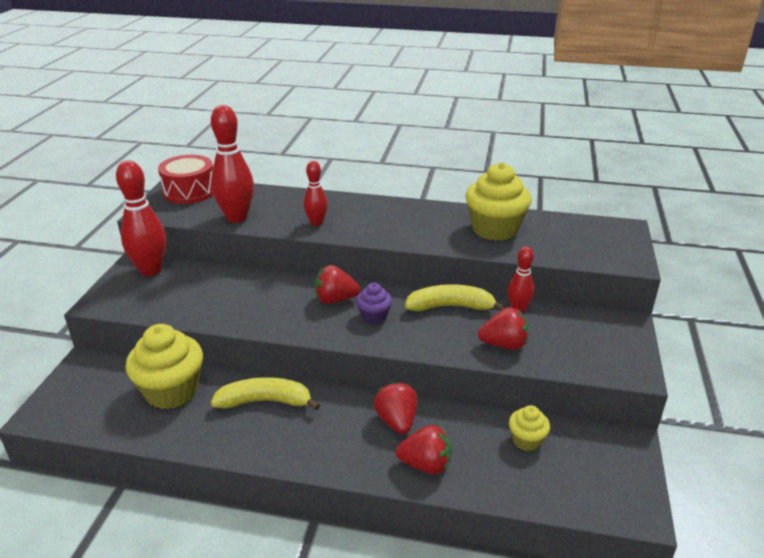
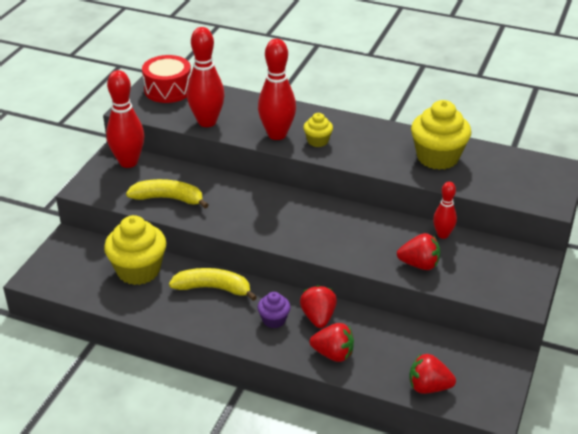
camera: 10 degrees right, 5 degrees up
(316, 223) = (277, 134): red bowling pin -> red bowling pin, size x1.75
(335, 300) = (284, 208): red strawberry -> red strawberry (428, 387)
(374, 316) = (314, 227): purple cupcake -> purple cupcake (274, 320)
(451, 307) = (383, 225): yellow banana -> yellow banana (168, 199)
(526, 440) = (422, 346): yellow cupcake -> yellow cupcake (317, 141)

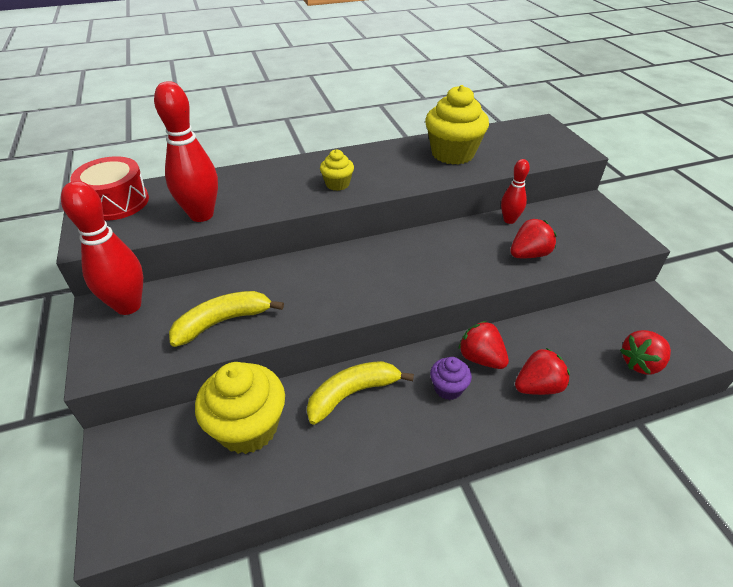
camera: 40 degrees left, 5 degrees up
(277, 134) = (291, 195): red bowling pin -> none

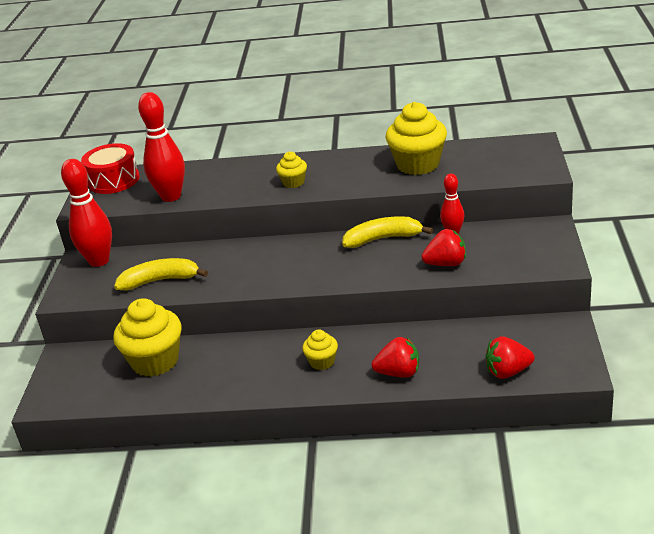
camera: 25 degrees right, 10 degrees down
(352, 393) = (244, 353): yellow banana -> yellow banana (383, 239)
(448, 388) = (322, 362): purple cupcake -> yellow cupcake
(481, 358) = (365, 346): red strawberry -> none

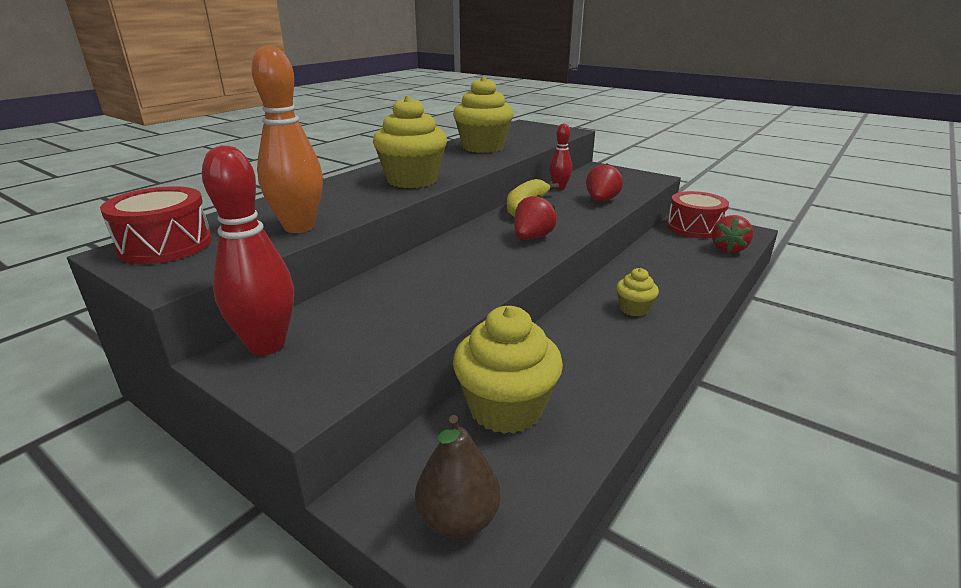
camera: 60 degrees left, 5 degrees down
(66, 384) = (458, 519): none -> brown pear
(160, 280) = (404, 316): yellow banana -> none
(171, 196) = (299, 227): red bowling pin -> orange bowling pin
(293, 182) = (412, 180): yellow cupcake -> yellow cupcake, size x1.96
(398, 373) = (689, 283): red strawberry -> red strawberry (532, 238)
(542, 337) = (694, 227): none -> red drum

